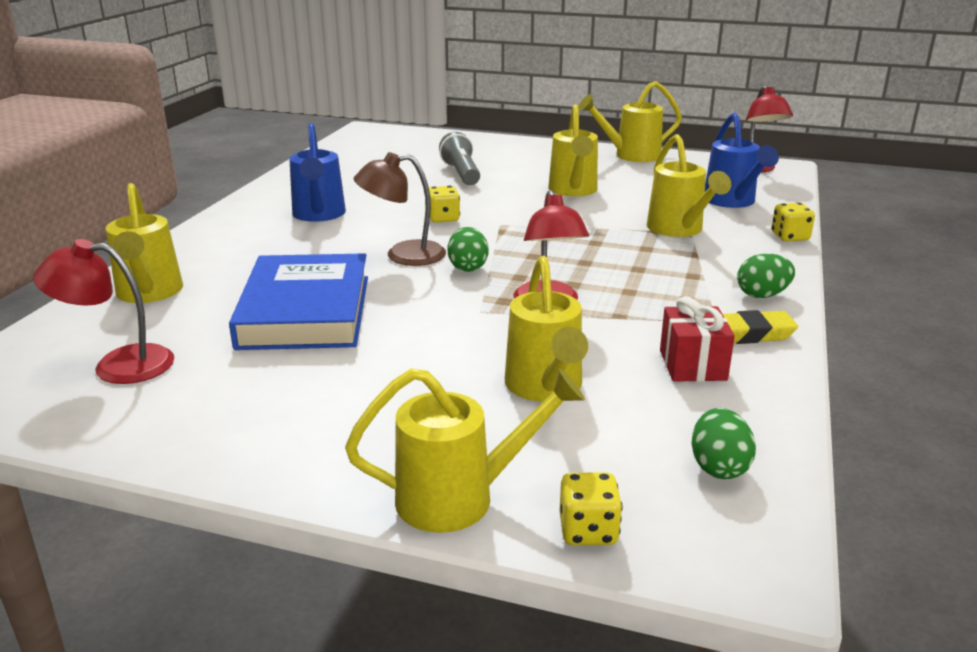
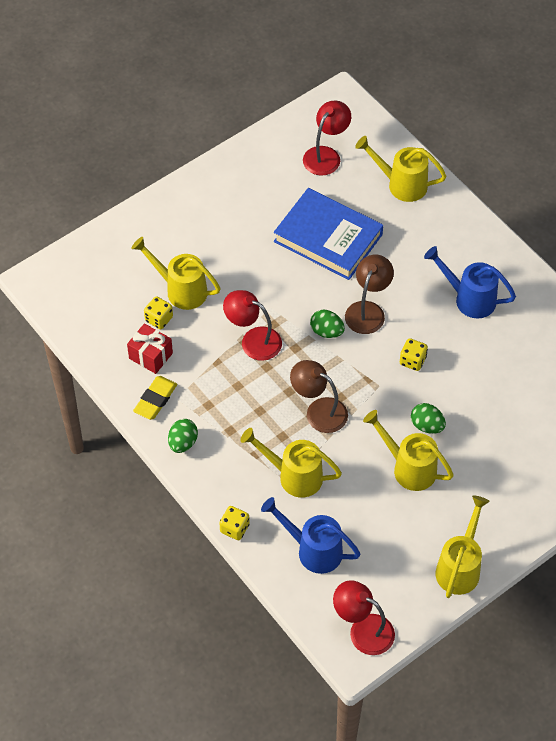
camera: 125 degrees right, 30 degrees up
(459, 498) = (137, 223): yellow watering can -> none
(461, 174) = (498, 421): grey flashlight -> none
(582, 241) = (319, 411): none -> brown lamp
(588, 531) = (90, 247): yellow dice -> yellow dice (159, 319)
(718, 467) = (84, 308): green egg -> green egg (427, 426)

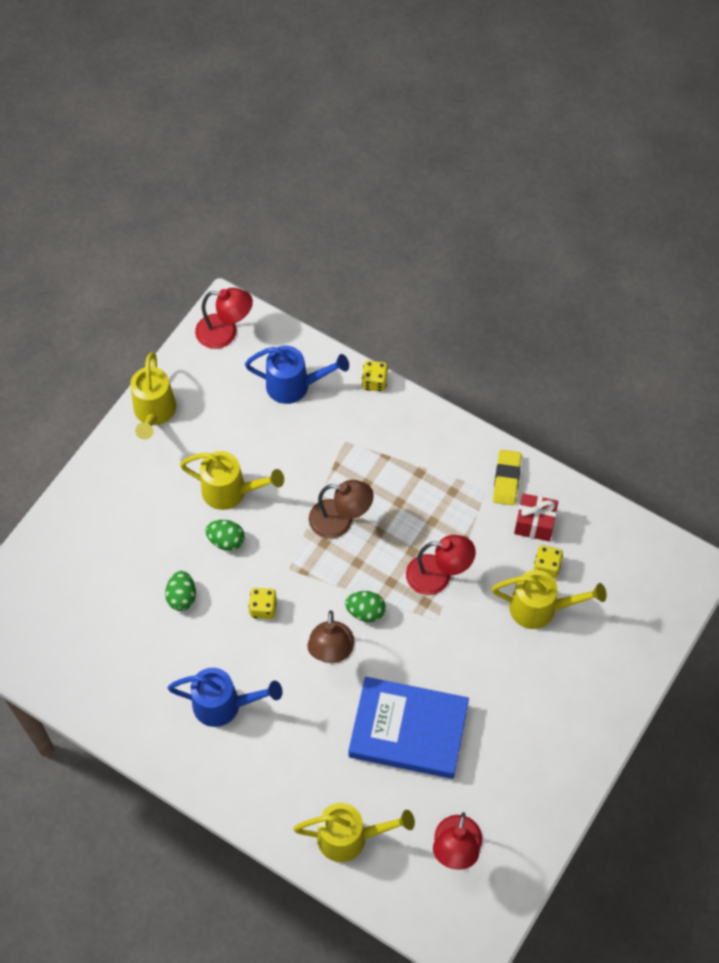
camera: 160 degrees right, 5 degrees up
(183, 443) = (459, 445): green egg -> green egg (182, 597)
(294, 476) = (339, 448): yellow watering can -> none

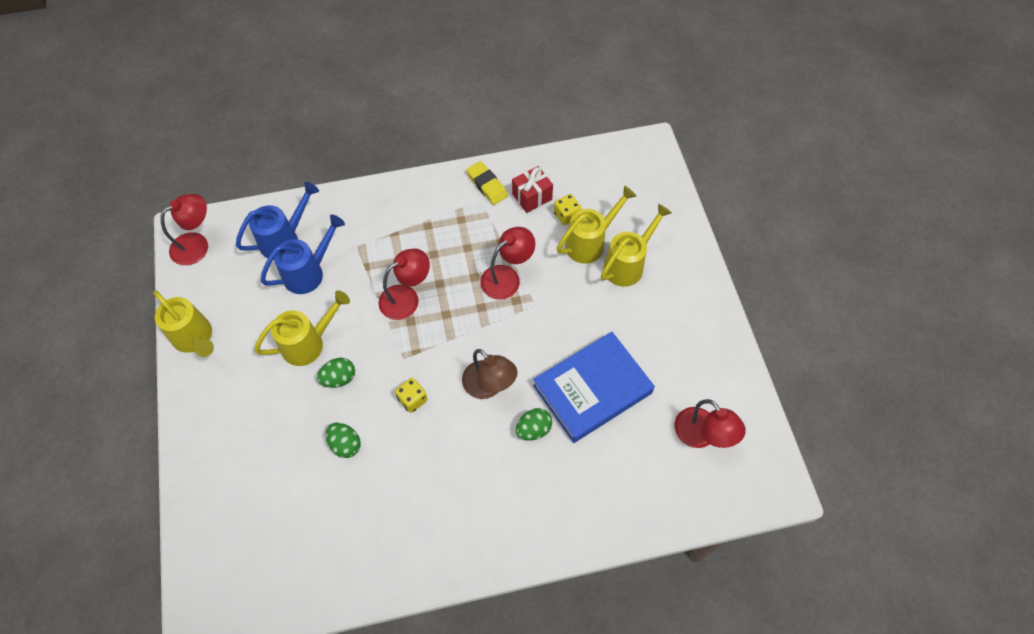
camera: 45 degrees left, 0 degrees up
(224, 705) = (453, 490): blue watering can -> blue watering can (309, 272)
(340, 521) = (406, 298): brown lamp -> red lamp
(350, 837) = (630, 495): yellow watering can -> yellow watering can (627, 264)
(365, 612) = (484, 340): green egg -> green egg (533, 429)
(374, 382) = (339, 195): yellow dice -> none

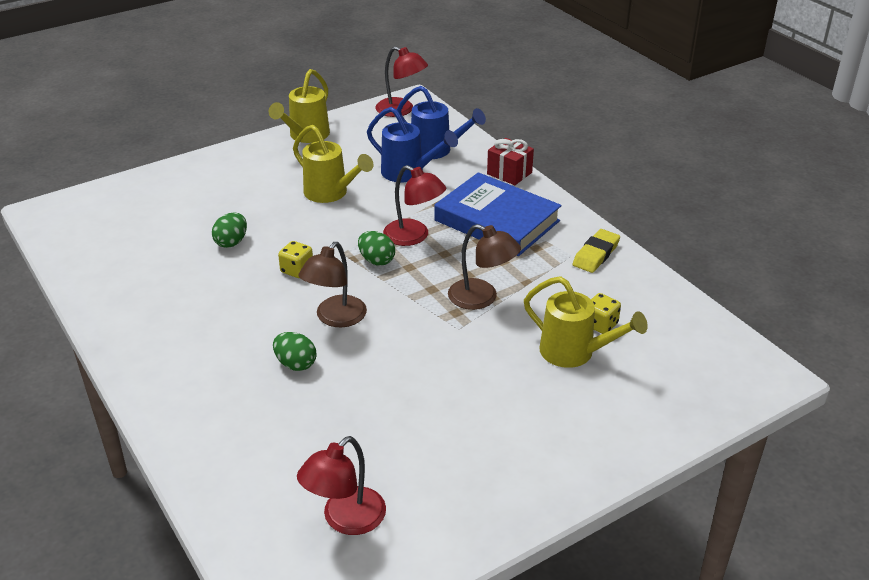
camera: 70 degrees right, 25 degrees down
(339, 378) = (301, 220): green egg -> green egg (376, 260)
(507, 277) = (482, 298): red lamp -> brown lamp
(532, 197) = (606, 291): red gift -> red gift (509, 173)
(592, 389) = (367, 401): blue book -> blue book (496, 221)
(627, 264) = (565, 393): yellow watering can -> none

